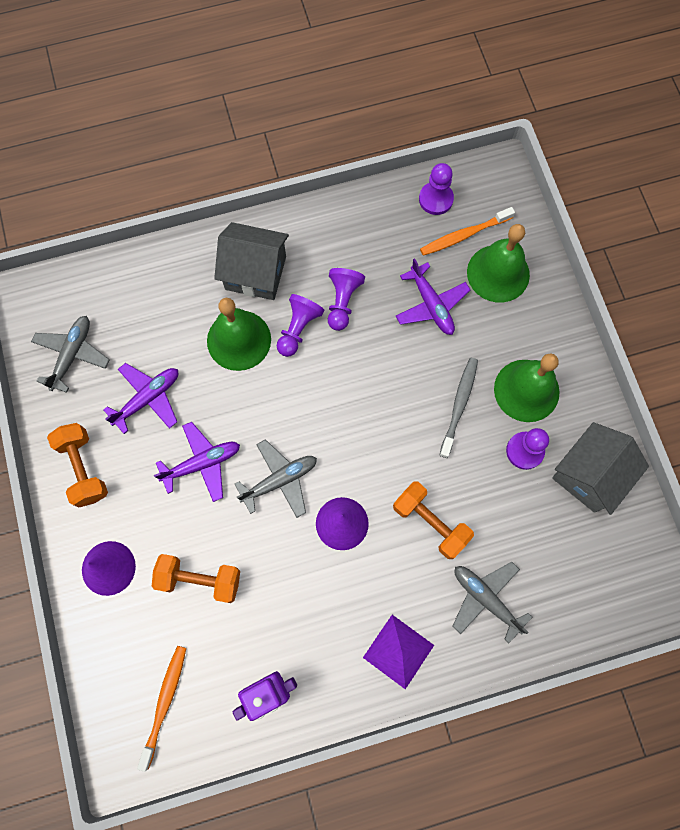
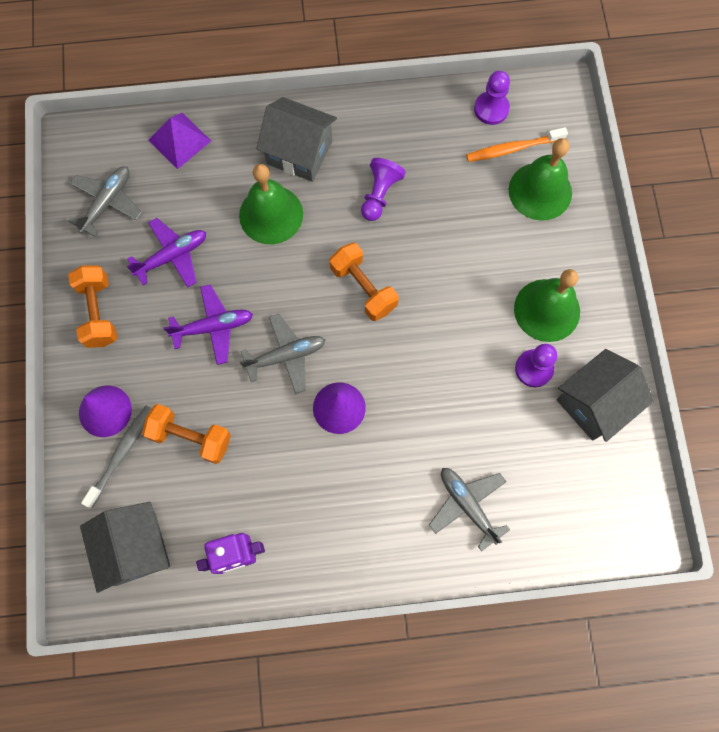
camera: 10 degrees right, 0 degrees up
(165, 702) = (135, 548): orange toothbrush -> grey house
(298, 329) = (331, 213): purple pawn -> none
(398, 651) = (371, 540): purple pyramid -> purple pyramid (179, 140)
(430, 522) = (426, 422): orange dumbbell -> orange dumbbell (363, 288)
(431, 305) = (467, 211): purple plane -> none
(459, 405) = (476, 313): grey toothbrush -> grey toothbrush (121, 453)

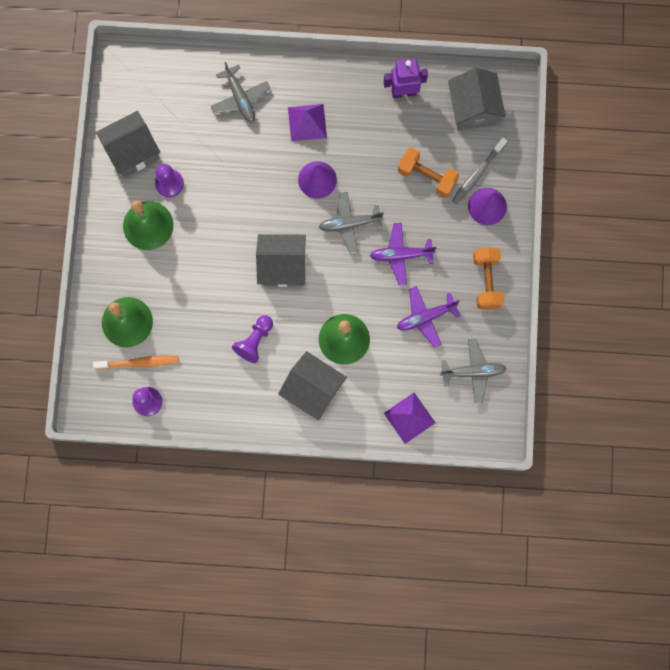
camera: 170 degrees left, 5 degrees up
(107, 202) = (473, 372): grey plane -> grey plane turned 135 degrees counterclockwise
(363, 288) = (282, 266): orange dumbbell -> grey house
(367, 486) = (307, 122): none -> purple pyramid

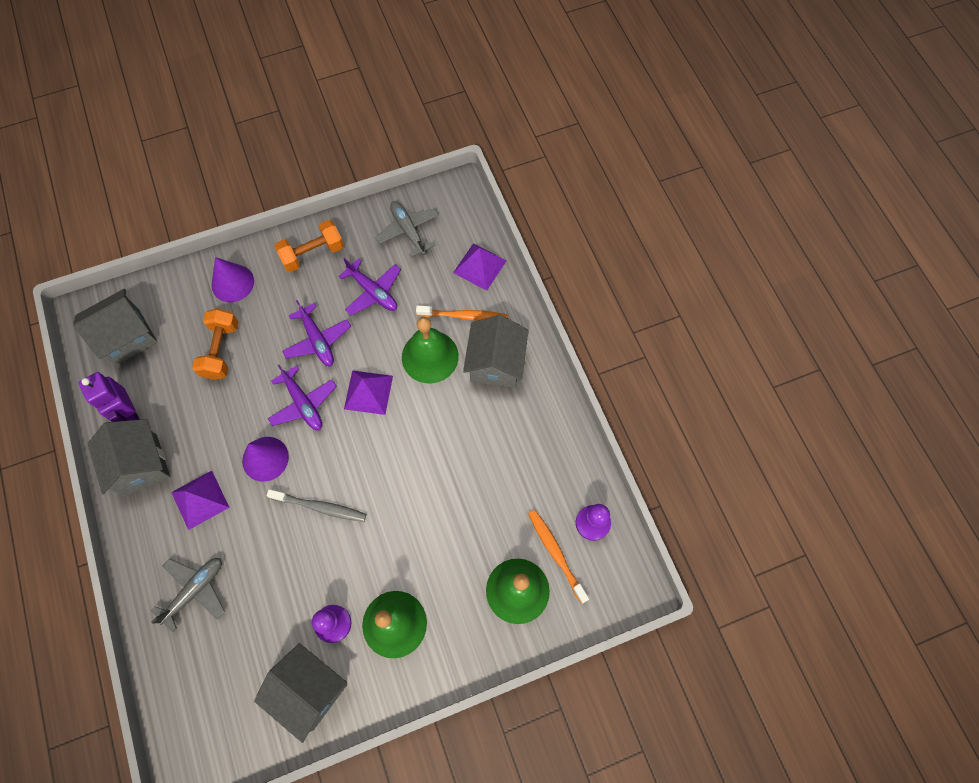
camera: 115 degrees left, 10 degrees down
(255, 341) = (473, 442): purple pawn -> none
(282, 266) = (379, 451): grey house -> grey house (140, 465)
(335, 277) = (368, 392): none -> purple pyramid
(349, 224) = (303, 403): grey plane -> purple plane
(367, 383) = (464, 316): none -> orange toothbrush
(477, 173) = (200, 305): grey toothbrush -> grey toothbrush (320, 507)

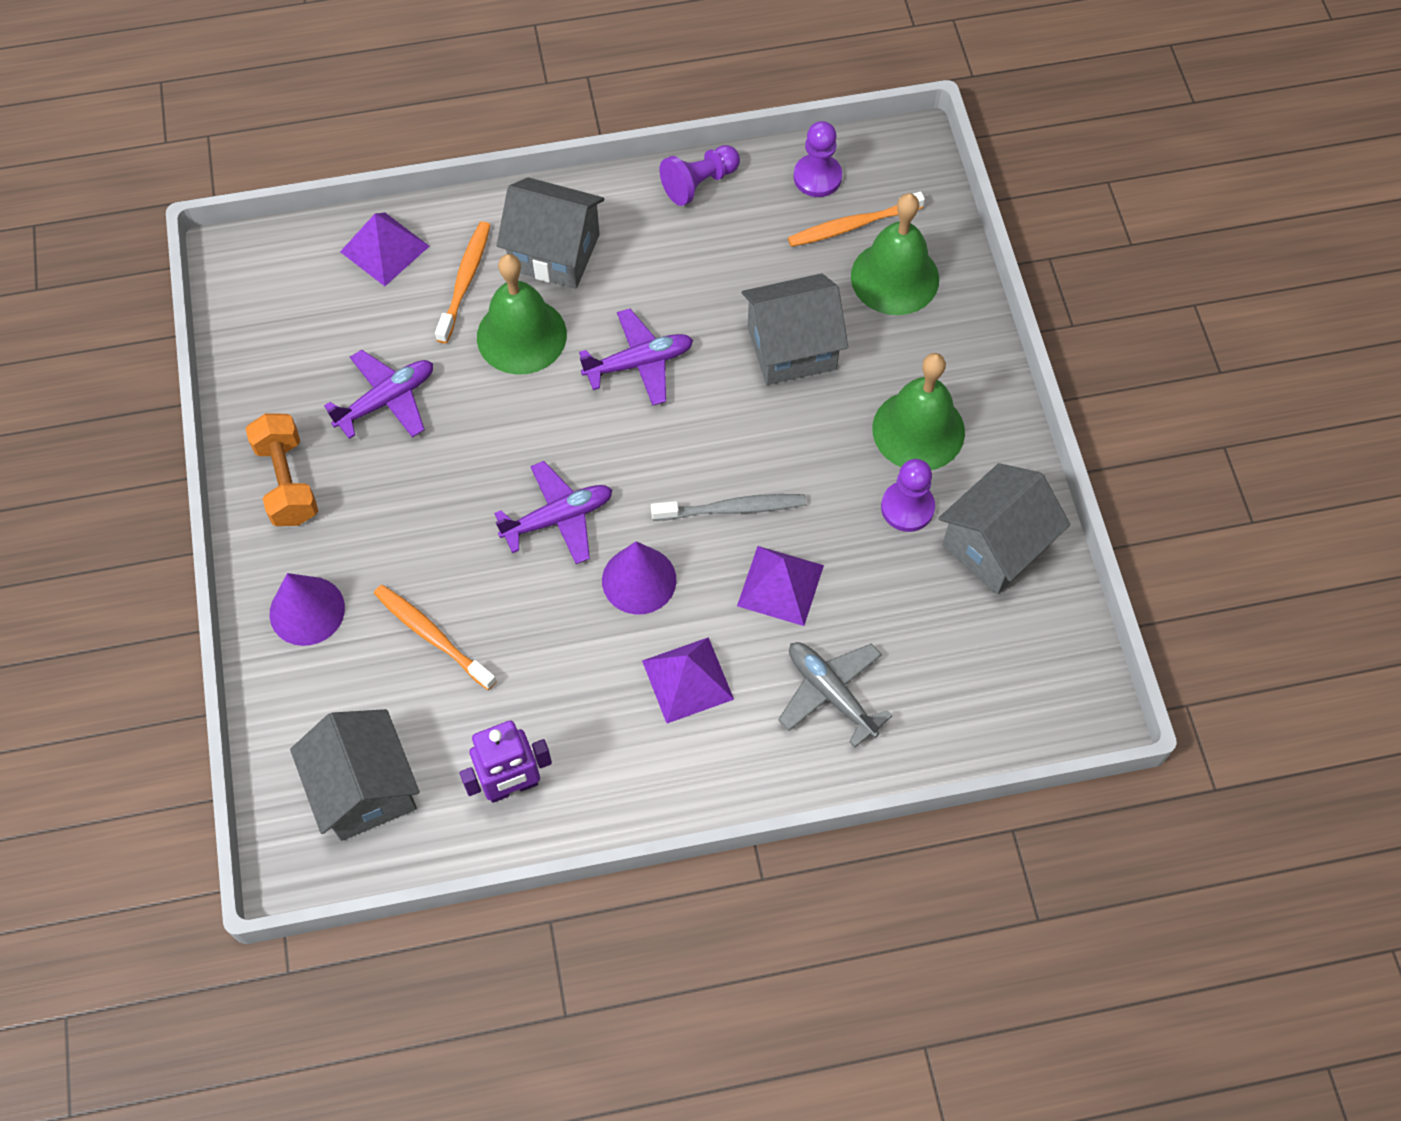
camera: 80 degrees left, 5 degrees down
(140, 465) = (610, 770): grey house -> grey house (791, 348)
(221, 350) = (432, 635): orange dumbbell -> orange toothbrush
(317, 340) = (452, 488): purple plane -> purple plane (639, 363)
(320, 507) = (732, 509): grey toothbrush -> grey toothbrush turned 60 degrees clockwise
(368, 392) = (561, 425): purple pyramid -> purple pyramid (780, 585)
(408, 231) = (289, 337): grey plane -> none
(569, 443) = (699, 183): none -> purple pawn

